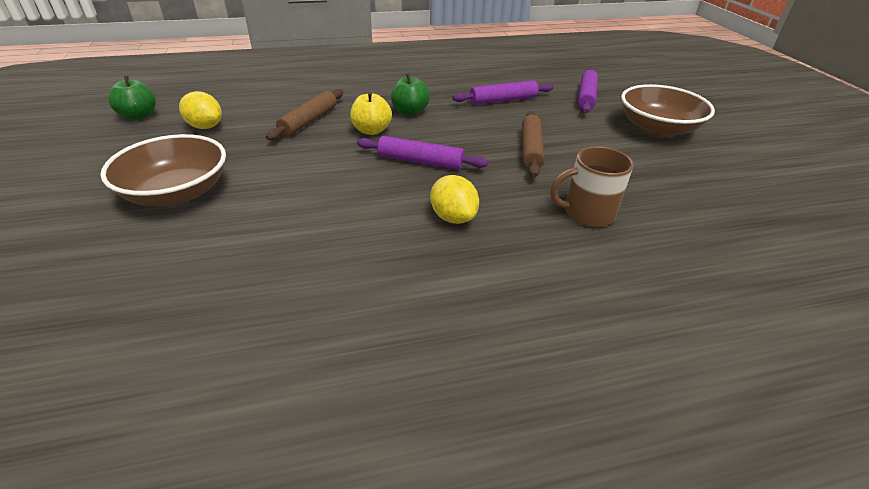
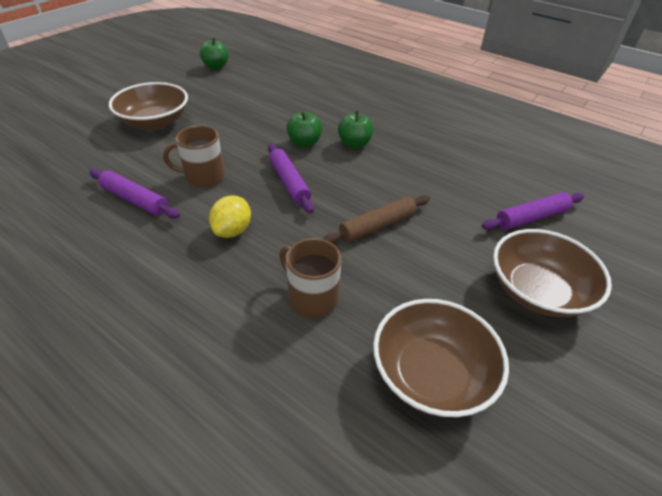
camera: 50 degrees right, 5 degrees up
(205, 127) = (230, 90): yellow lemon -> none
(309, 121) = (284, 115): brown rolling pin -> none
(341, 201) = (203, 177): none -> brown mug
(371, 130) = (304, 143): yellow apple -> green apple
(503, 100) = (444, 175): purple rolling pin -> purple rolling pin (135, 200)
(706, 198) = (432, 373): none -> brown bowl

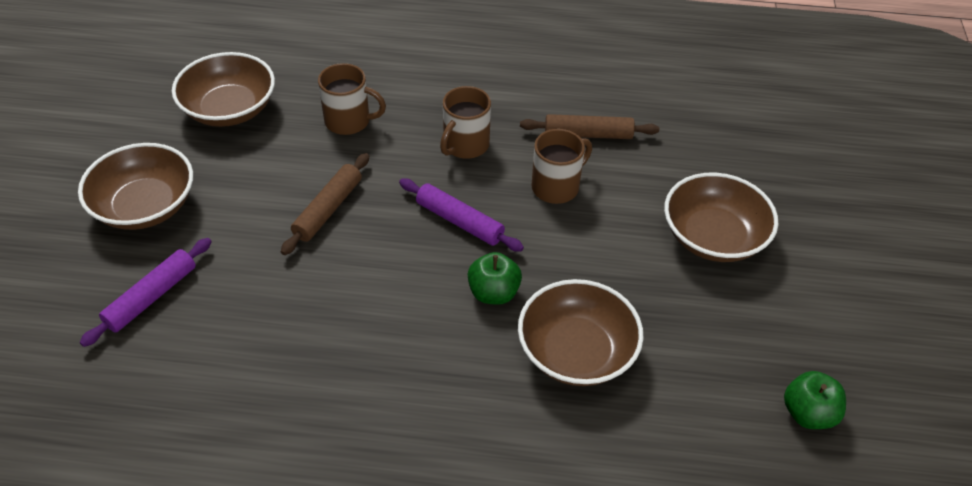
camera: 150 degrees right, 5 degrees up
(135, 200) = (588, 134): purple rolling pin -> brown rolling pin
(232, 230) = (465, 145): yellow lemon -> brown mug
(287, 110) = (576, 351): none -> brown bowl
(354, 144) = (426, 324): green apple -> none

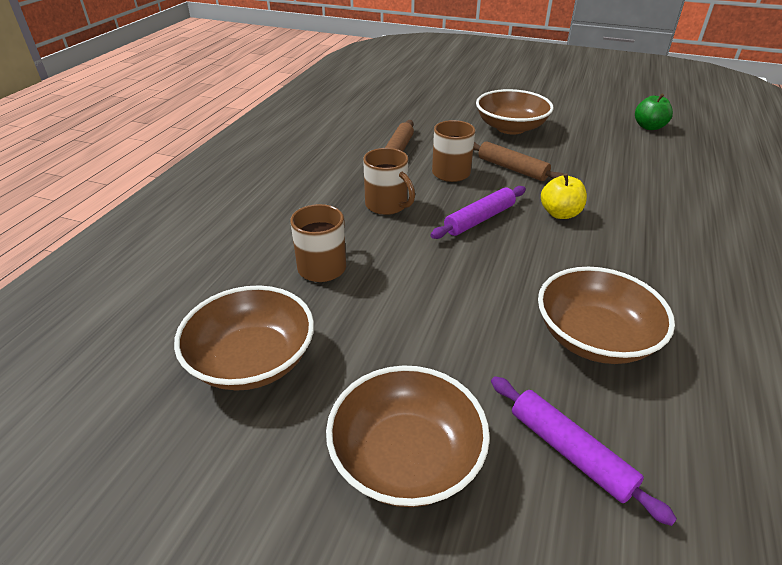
camera: 75 degrees left, 10 degrees down
(328, 209) = (449, 292): brown rolling pin -> brown rolling pin (512, 169)
(493, 293) = (560, 213): green apple -> yellow apple
(576, 351) = (614, 188): brown bowl -> brown bowl (594, 337)

